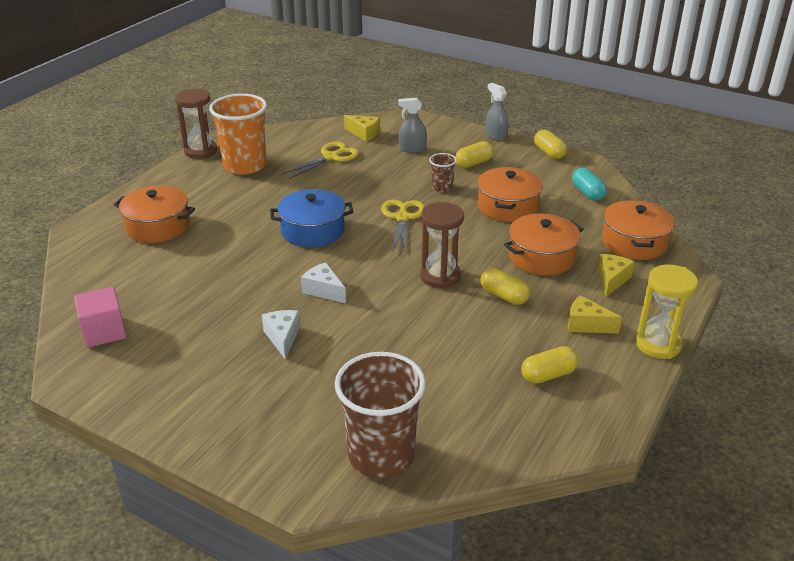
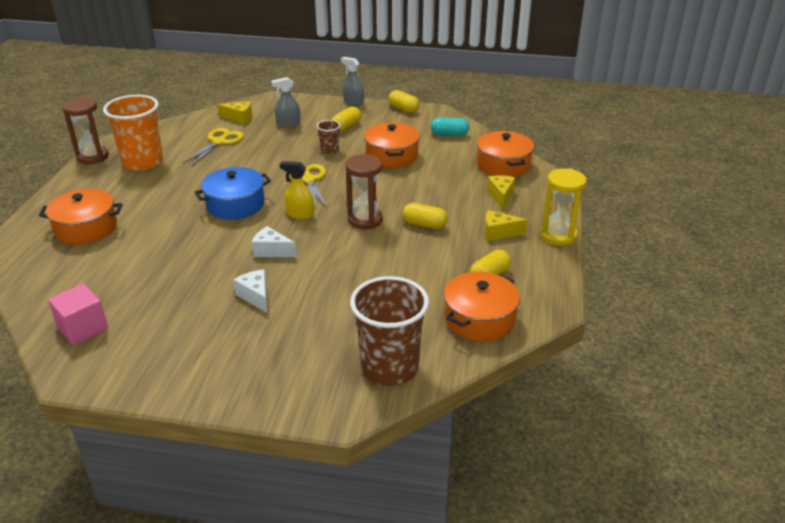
camera: 20 degrees left, 0 degrees up
(373, 255) = (300, 214): none -> yellow spray bottle
(541, 257) = (438, 189): orange pot -> orange pot (479, 319)
(587, 193) = (449, 134): turquoise capsule -> turquoise capsule turned 45 degrees counterclockwise

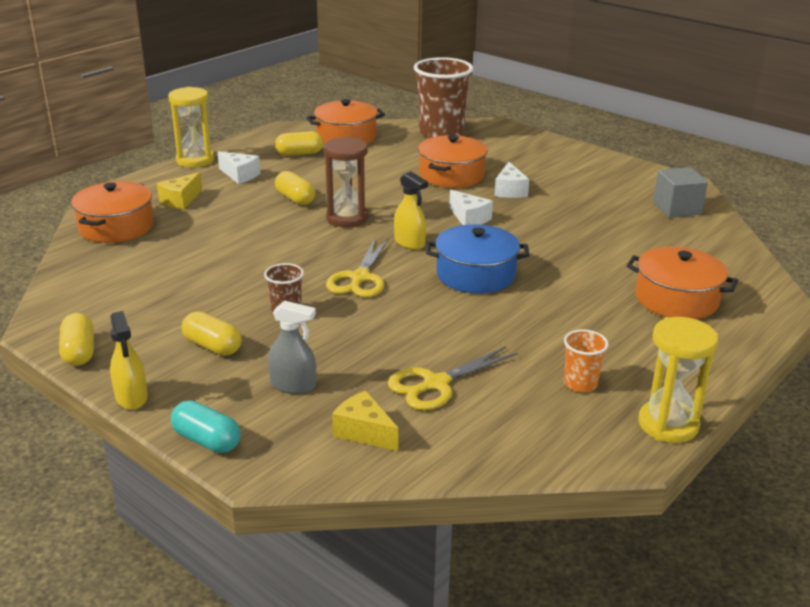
camera: 150 degrees left, 5 degrees down
(83, 328) = (676, 208): pink cube -> grey cube
(92, 157) = (668, 424): brown hourglass -> yellow hourglass
(143, 162) = (580, 383): orange cup -> orange cup, size x0.47
(346, 127) = (212, 346): yellow capsule -> yellow capsule turned 60 degrees clockwise
(353, 102) = (131, 397): grey spray bottle -> yellow spray bottle
(392, 156) = (218, 278): orange pot -> orange pot (451, 175)
(449, 134) = (99, 284): turquoise capsule -> turquoise capsule (207, 440)
(498, 232) = (240, 175): yellow cheese -> white cheese

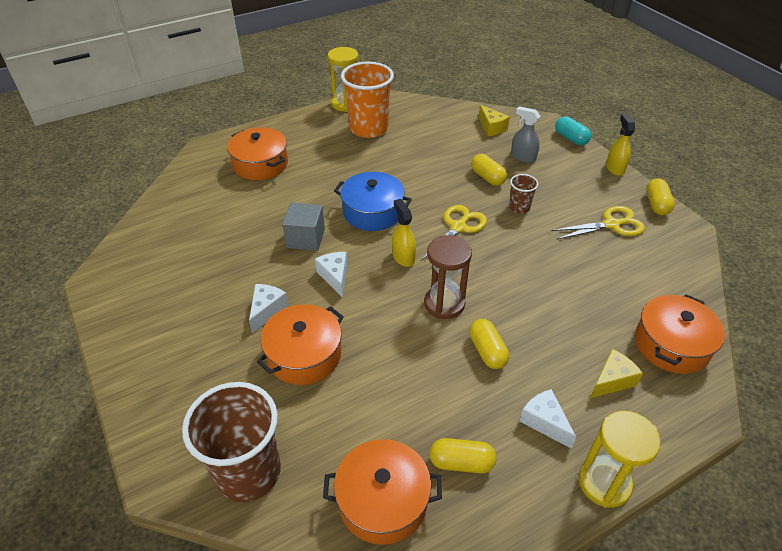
camera: 160 degrees left, 15 degrees up
(212, 346) = (570, 191): yellow capsule -> yellow capsule (487, 177)
(436, 384) = (444, 143): yellow scissors -> yellow scissors (611, 225)
(580, 383) = (368, 128): orange cup -> orange cup, size x2.13
(676, 208) = (150, 247): grey cube -> grey cube (305, 238)

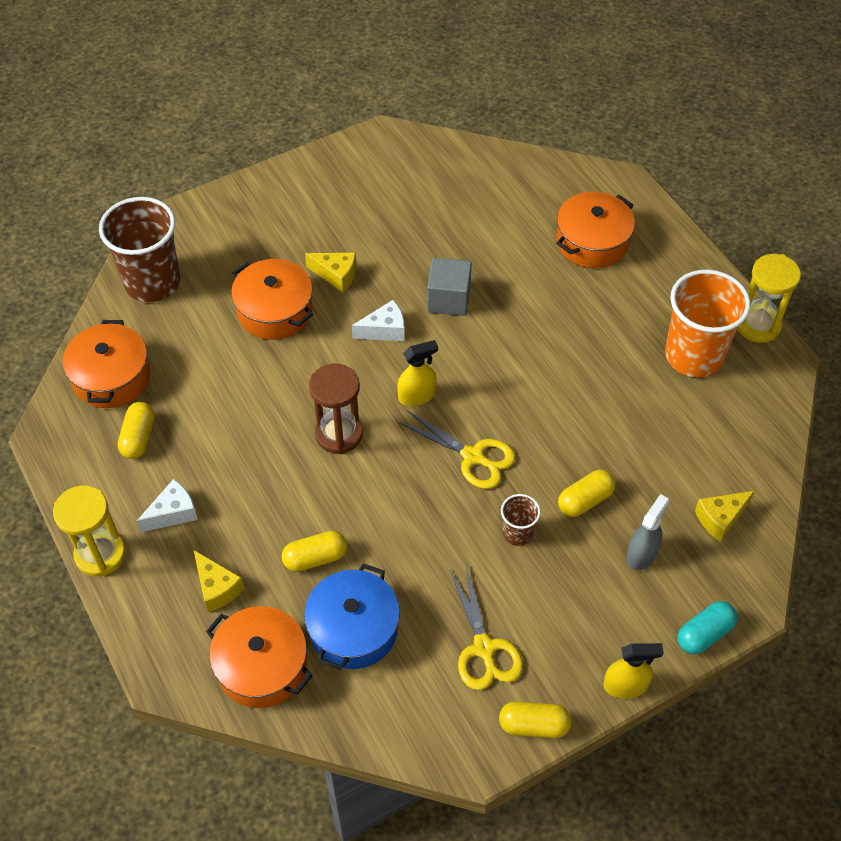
camera: 90 degrees right, 10 degrees up
(267, 310) = (336, 275): white cheese -> yellow cheese
(373, 212) = (500, 364): blue pot -> blue pot (353, 629)
(487, 351) = (267, 470): yellow capsule -> yellow capsule (315, 558)

